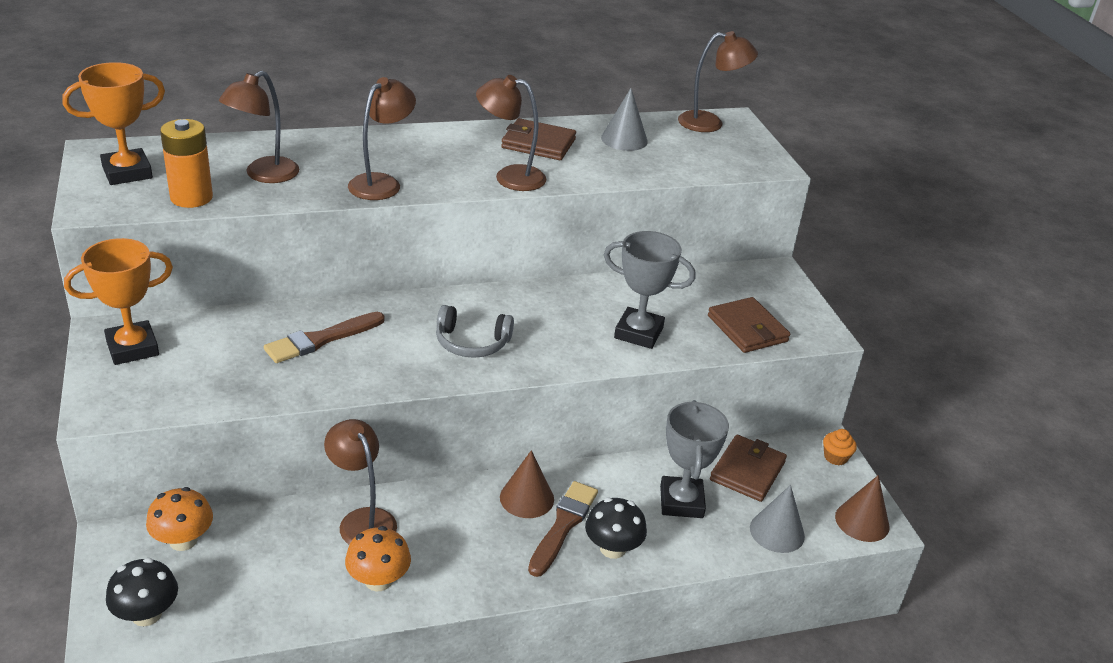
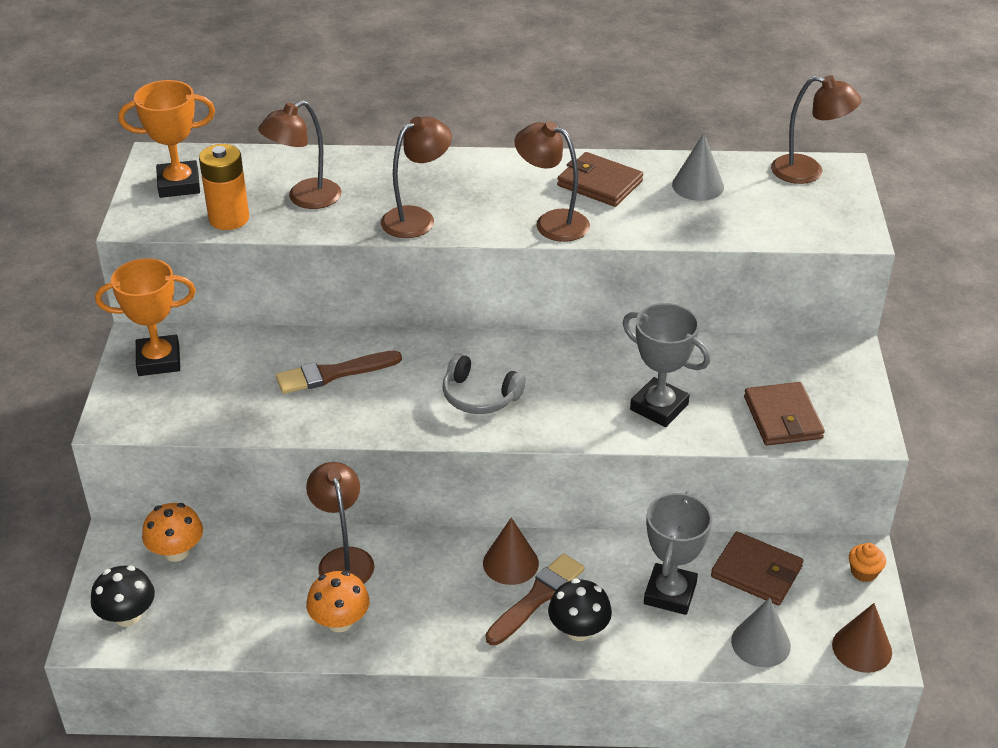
camera: 20 degrees right, 5 degrees up
(747, 471) = (756, 572): brown wallet -> brown wallet turned 75 degrees clockwise

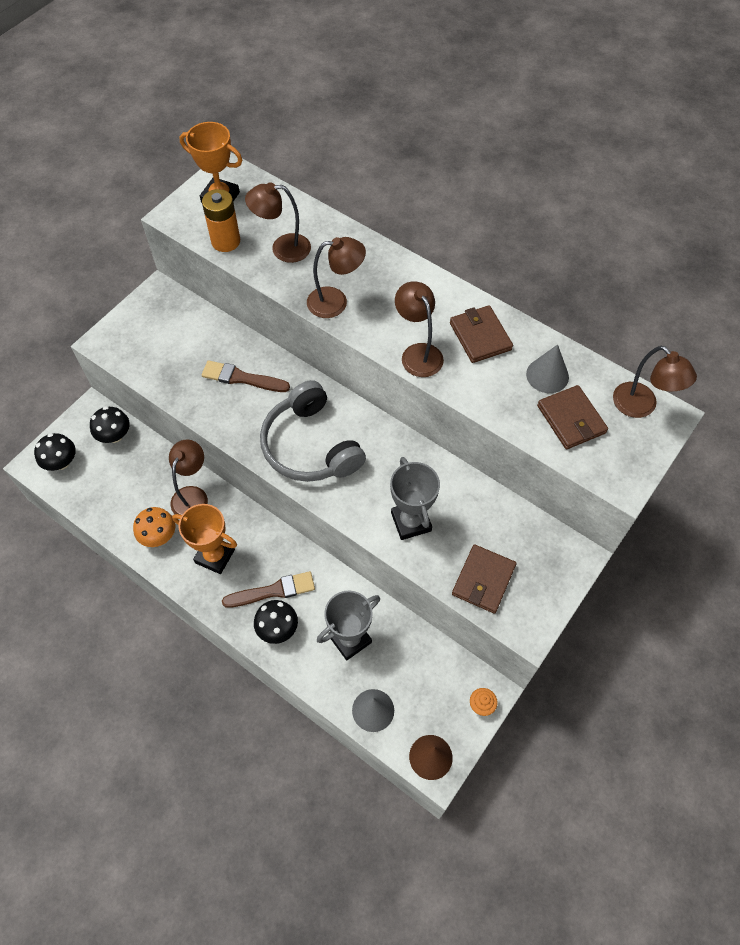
camera: 35 degrees right, 20 degrees up
(159, 360) = (157, 312): orange trophy -> orange trophy (215, 556)
(176, 551) = (114, 435): orange mushroom -> black mushroom
(479, 396) = (310, 446): grey headphones -> grey headphones, size x1.80
(510, 563) = (278, 557): brown cone -> none
(756, 572) = (414, 659): brown wallet -> brown wallet (571, 419)

